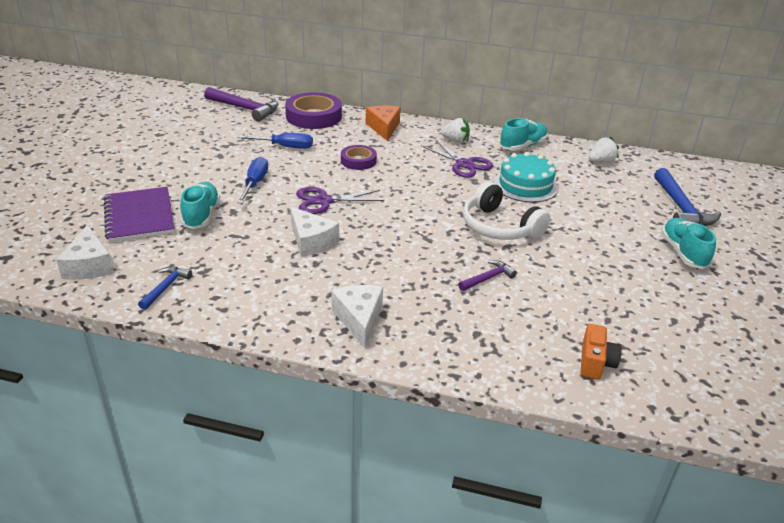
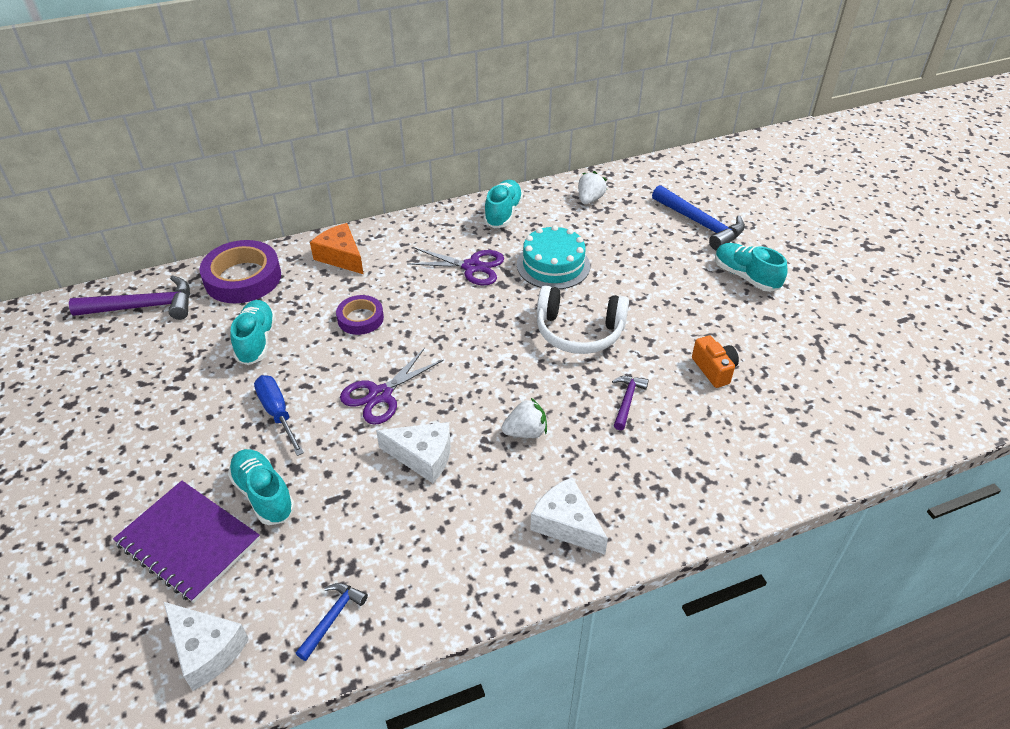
camera: 35 degrees left, 10 degrees up
(165, 287) = (332, 618): blue hammer -> blue hammer turned 45 degrees clockwise
(285, 147) = (256, 341): blue screwdriver -> turquoise shoe
(455, 141) = (433, 239): white strawberry -> white strawberry (525, 432)
(595, 363) = (789, 440): orange camera -> orange camera (714, 369)

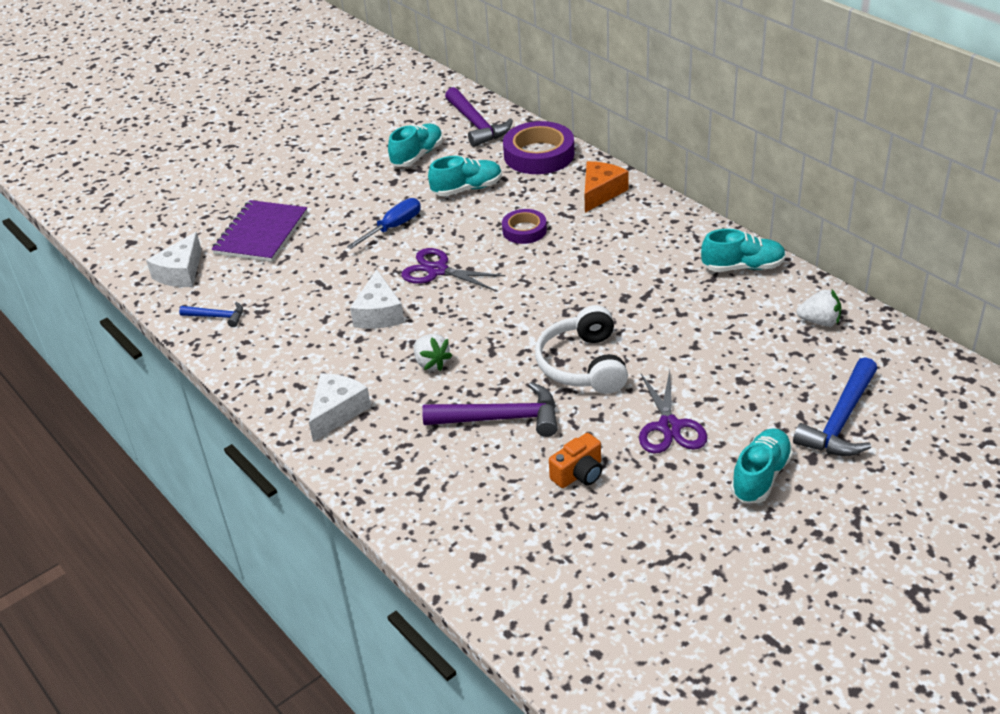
camera: 75 degrees right, 5 degrees down
(264, 495) = (312, 249): turquoise shoe -> turquoise shoe (417, 156)
(472, 267) = (638, 271): purple scissors -> purple scissors (669, 427)
(553, 265) = (678, 323): turquoise cake -> none
(627, 400) = (501, 418): purple hammer -> purple hammer, size x1.85

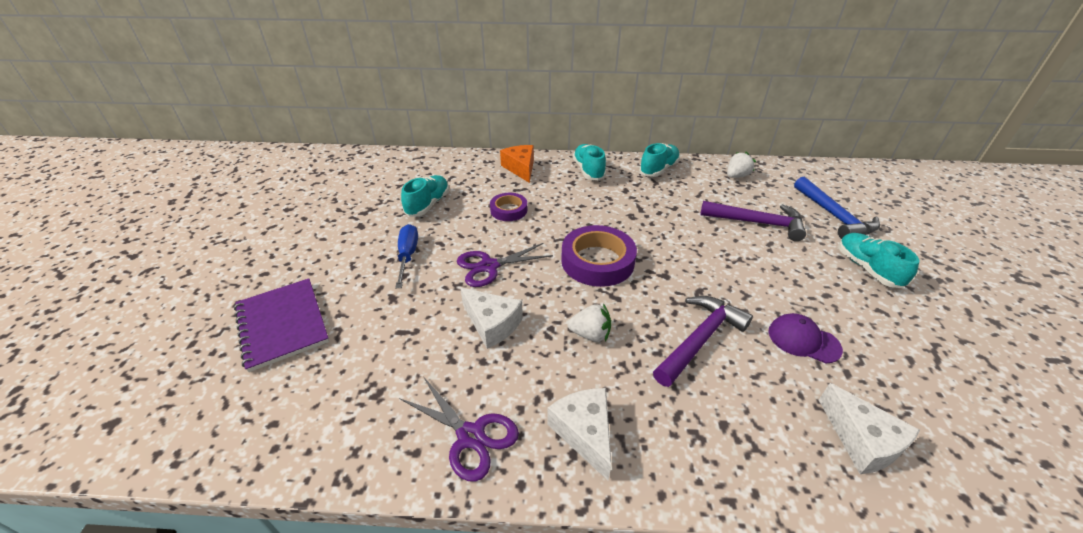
camera: 50 degrees left, 0 degrees up
(181, 272) = (227, 415): white cheese -> white cheese (862, 441)
(217, 317) = (333, 431): blue hammer -> none
(417, 156) = (356, 201): turquoise shoe -> turquoise shoe (588, 170)
(476, 125) = (375, 166): purple hammer -> purple hammer (757, 223)
(539, 154) = (447, 165): purple tape -> purple tape (597, 261)
(579, 474) = (803, 340): orange camera -> purple cap
(583, 365) = (680, 268): white headphones -> none
(669, 427) = (784, 273): purple scissors -> purple scissors (470, 436)

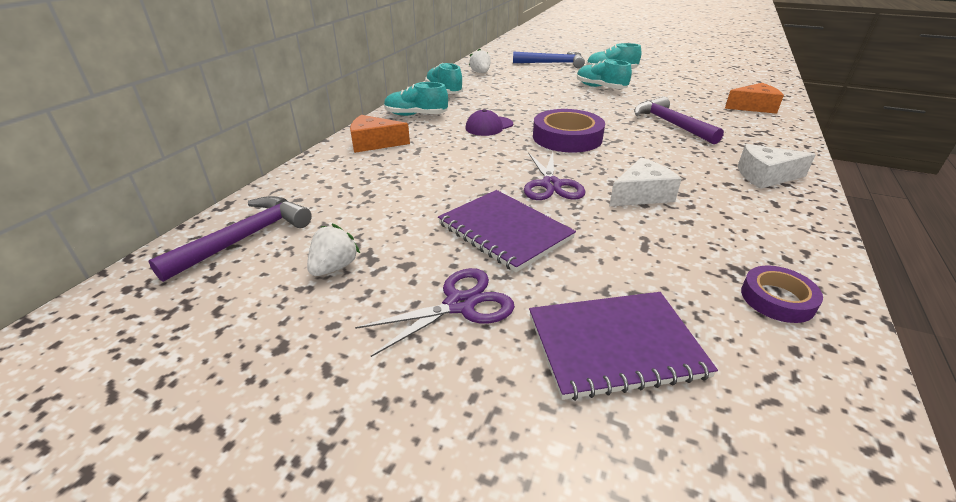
camera: 70 degrees left, 5 degrees down
(408, 255) = (505, 231): blue screwdriver -> purple notebook
(428, 205) = (399, 207): turquoise shoe -> turquoise shoe (600, 87)
(470, 436) = (780, 222): purple scissors -> purple scissors (460, 305)
(508, 210) = (455, 161): purple tape -> purple tape (777, 299)
(590, 334) = (661, 156): white strawberry -> white strawberry (334, 267)
(757, 223) = (547, 81): purple hammer -> purple hammer (245, 238)
(803, 340) = (674, 99): purple cap -> purple cap (489, 126)
(862, 441) = (753, 107): white cheese -> orange cheese

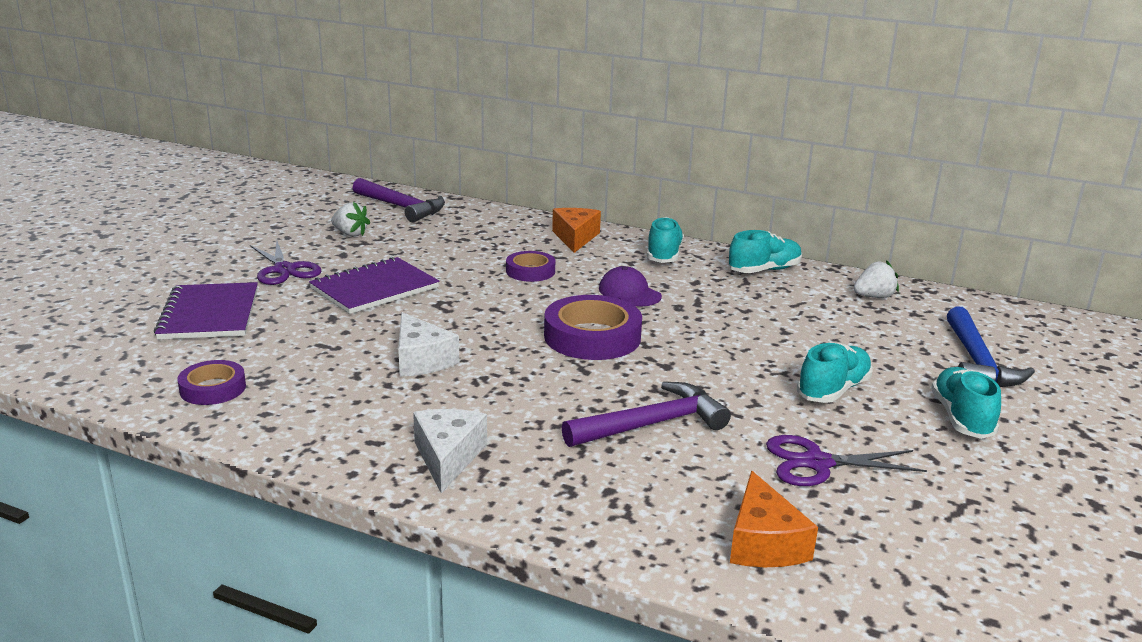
camera: 90 degrees right, 10 degrees down
(451, 159) = (530, 271): none -> purple tape
(551, 185) = (458, 315): purple scissors -> purple scissors (817, 463)

